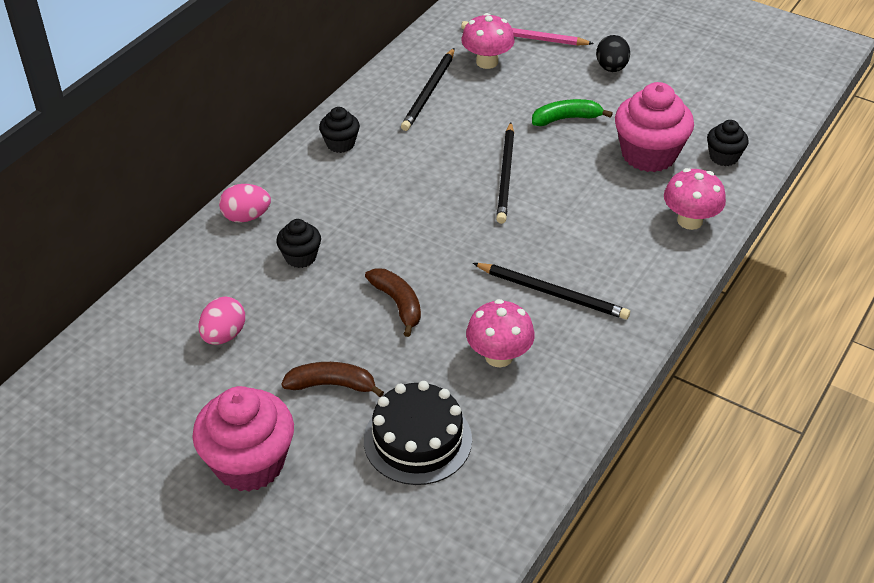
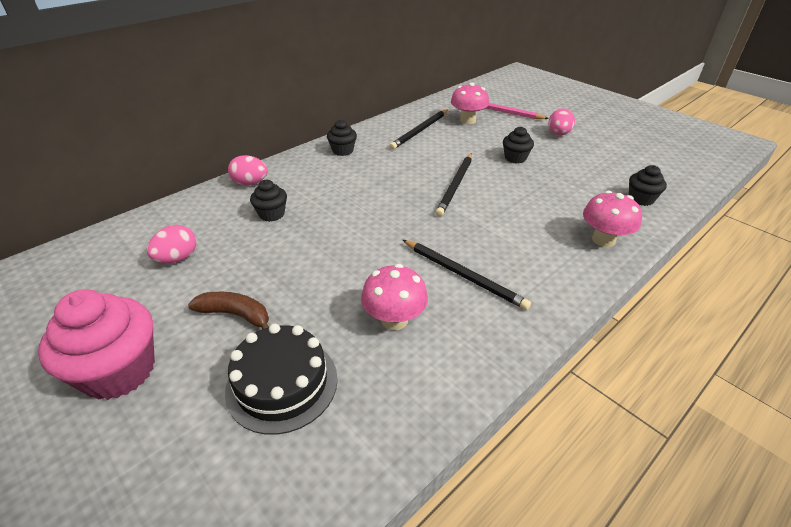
camera: 15 degrees right, 5 degrees down
(398, 304) = (327, 260): brown banana -> none
(566, 118) = (515, 158): green banana -> black cupcake
(611, 68) = (558, 134): black egg -> pink egg
(648, 154) = (576, 189): pink cupcake -> none

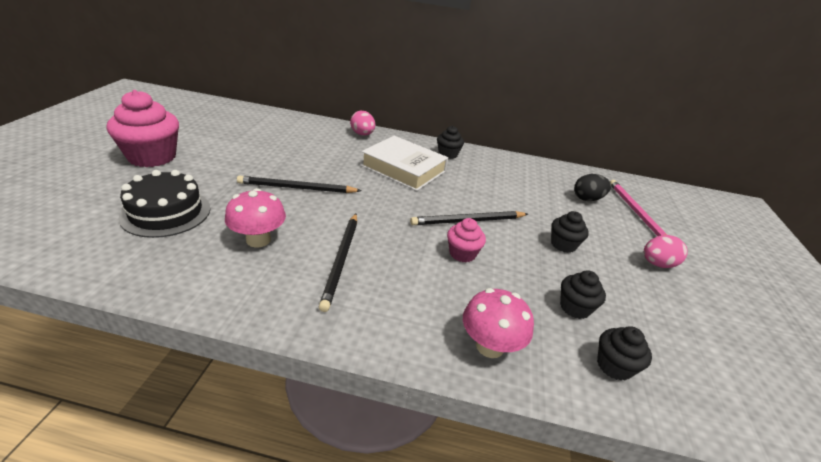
camera: 50 degrees right, 5 degrees down
(177, 258) = (260, 139): pink egg -> none
(236, 315) = (221, 175): brown banana -> none
(272, 214) = (336, 153): black cupcake -> black cupcake (575, 307)
(344, 184) = (404, 168): none -> white book
(419, 131) = (528, 179): black pencil -> black pencil (297, 188)
(467, 120) = (587, 199): pink mushroom -> black egg
(496, 207) = (462, 253): none -> pink cupcake

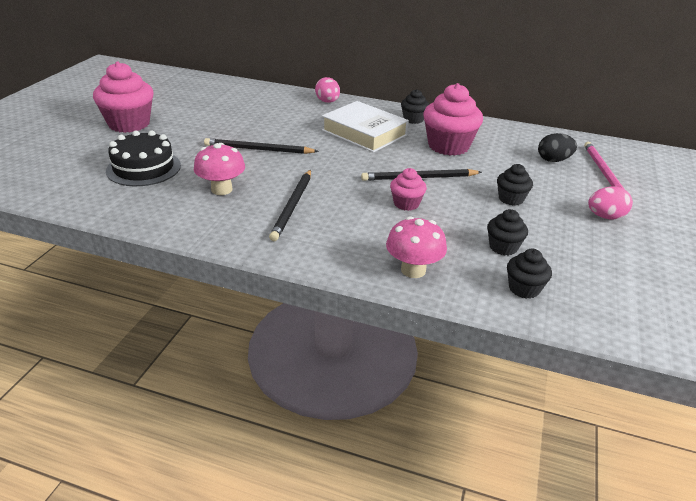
camera: 10 degrees right, 0 degrees up
(487, 183) = (448, 146): none -> pink cupcake

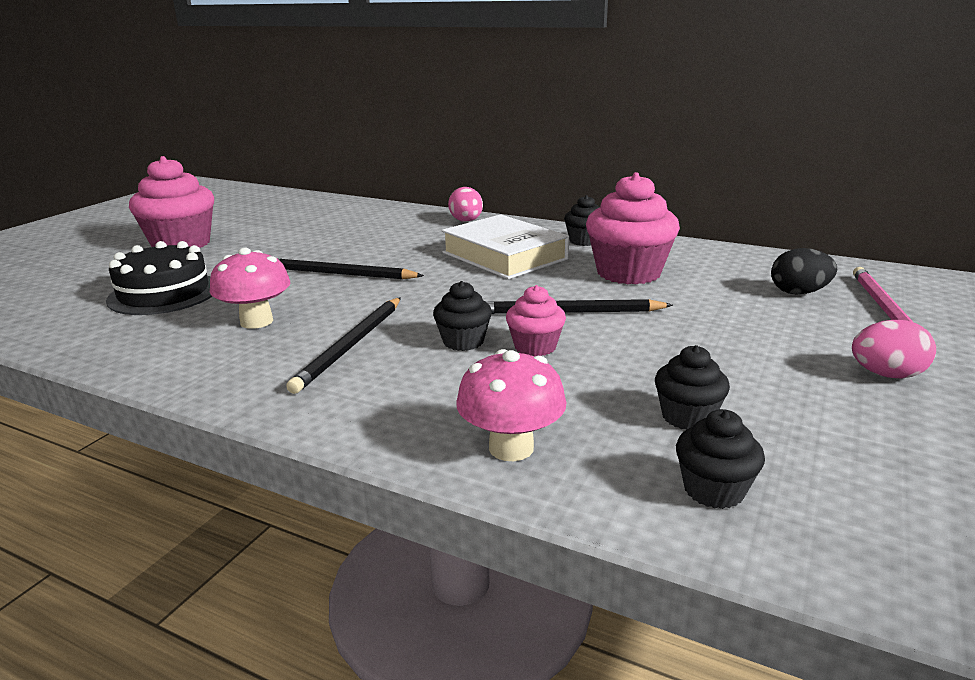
camera: 10 degrees right, 10 degrees down
(511, 199) = (716, 344): black cupcake -> black cupcake (463, 341)

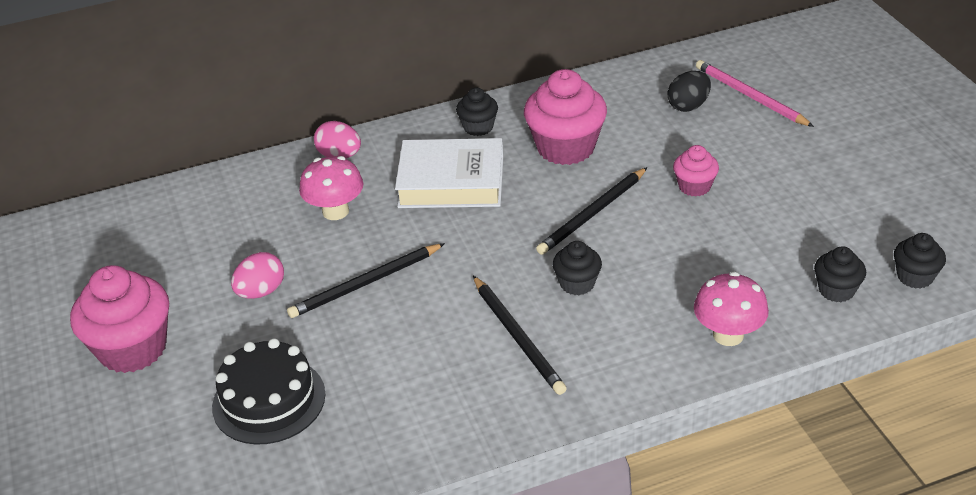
camera: 45 degrees left, 15 degrees up
(256, 321) = (410, 367): pink mushroom -> pink mushroom (335, 211)
(535, 347) = (623, 258): pink cupcake -> pink cupcake (694, 186)
(687, 417) = (769, 254): black cupcake -> black cupcake (915, 277)
(886, 375) = (810, 157): pink egg -> pink egg (261, 292)

